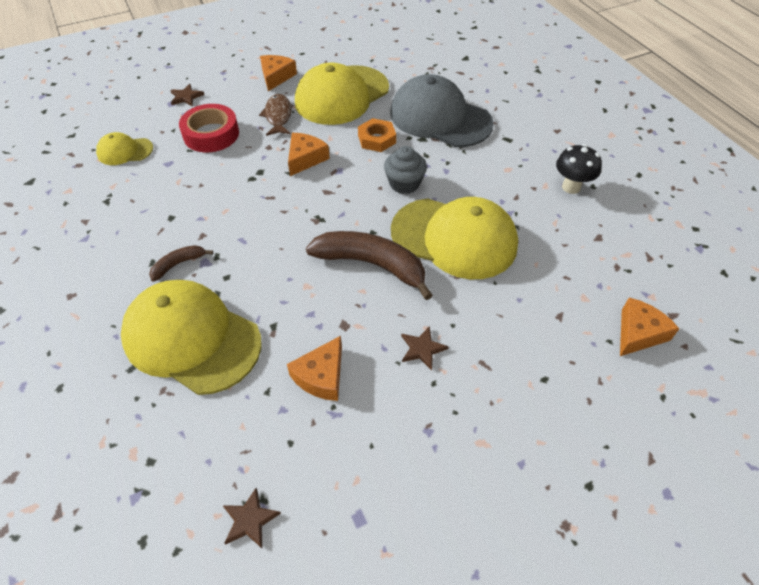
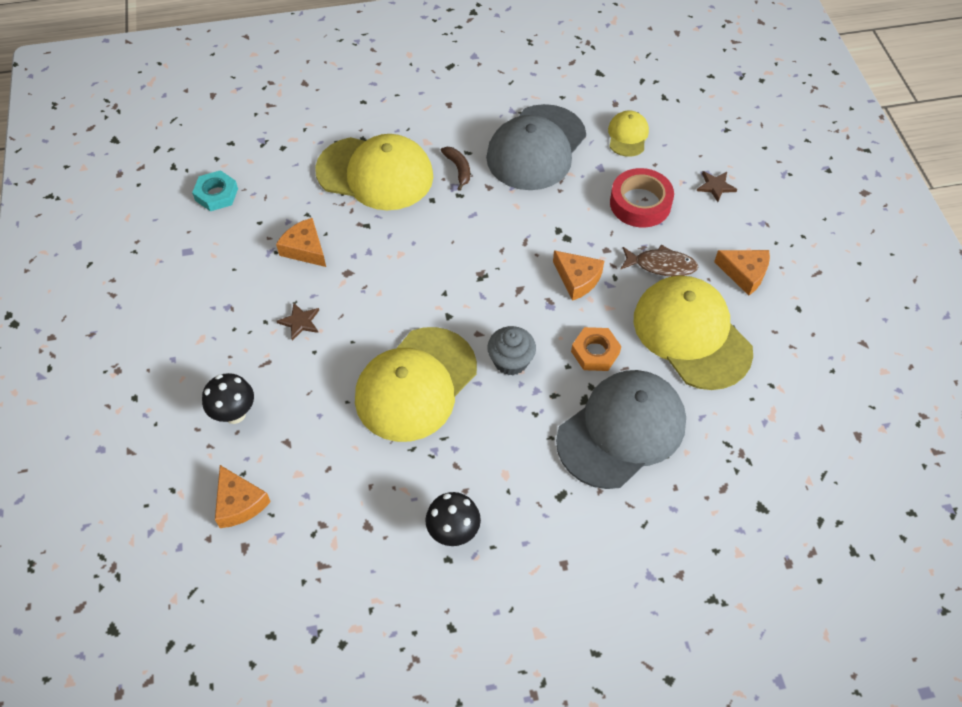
camera: 105 degrees right, 5 degrees up
(143, 210) = (536, 148): none -> grey cap
(192, 338) = (375, 173): yellow cap -> yellow cap turned 60 degrees clockwise
(249, 520) = (216, 194): brown star -> turquoise nut
(372, 264) = (407, 306): brown banana -> none
(555, 371) = (235, 414): none -> black mushroom

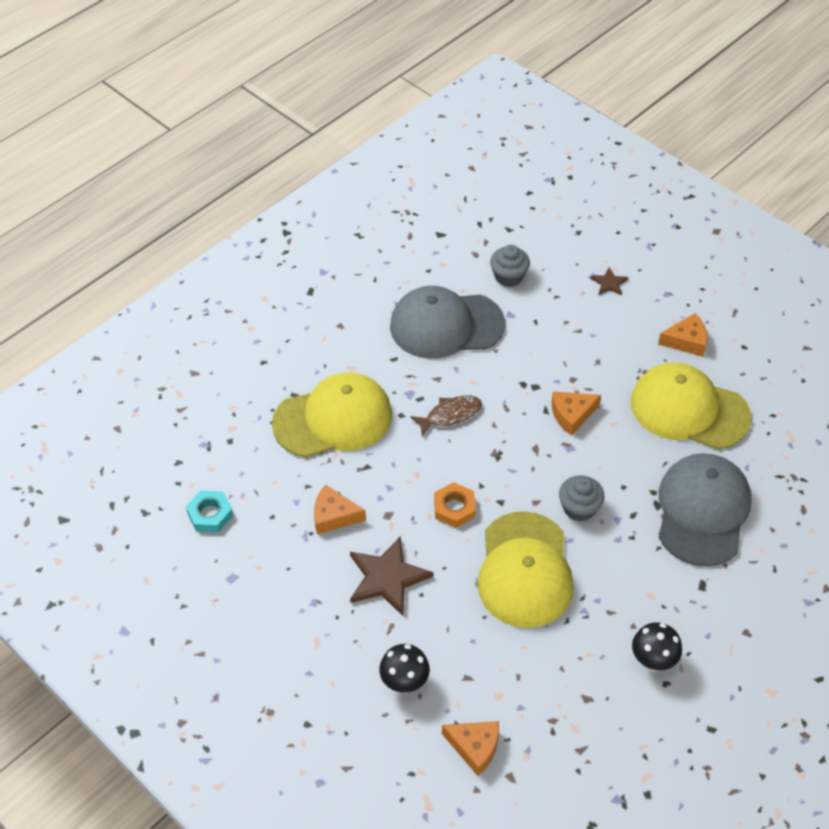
camera: 35 degrees left, 5 degrees down
(300, 322) = (387, 578): brown star -> brown star, size x2.00
(458, 169) = (399, 377): brown banana -> none
(536, 148) = (446, 325): grey cap -> grey cap turned 90 degrees clockwise
(577, 279) = (572, 415): orange cheese -> orange cheese turned 150 degrees clockwise
(595, 352) = (634, 464): orange nut -> orange nut (454, 508)
(627, 136) = (508, 276): yellow cap -> grey cupcake
(640, 203) = (566, 327): red tape -> none
(661, 265) = (623, 368): brown fish -> brown fish (450, 415)

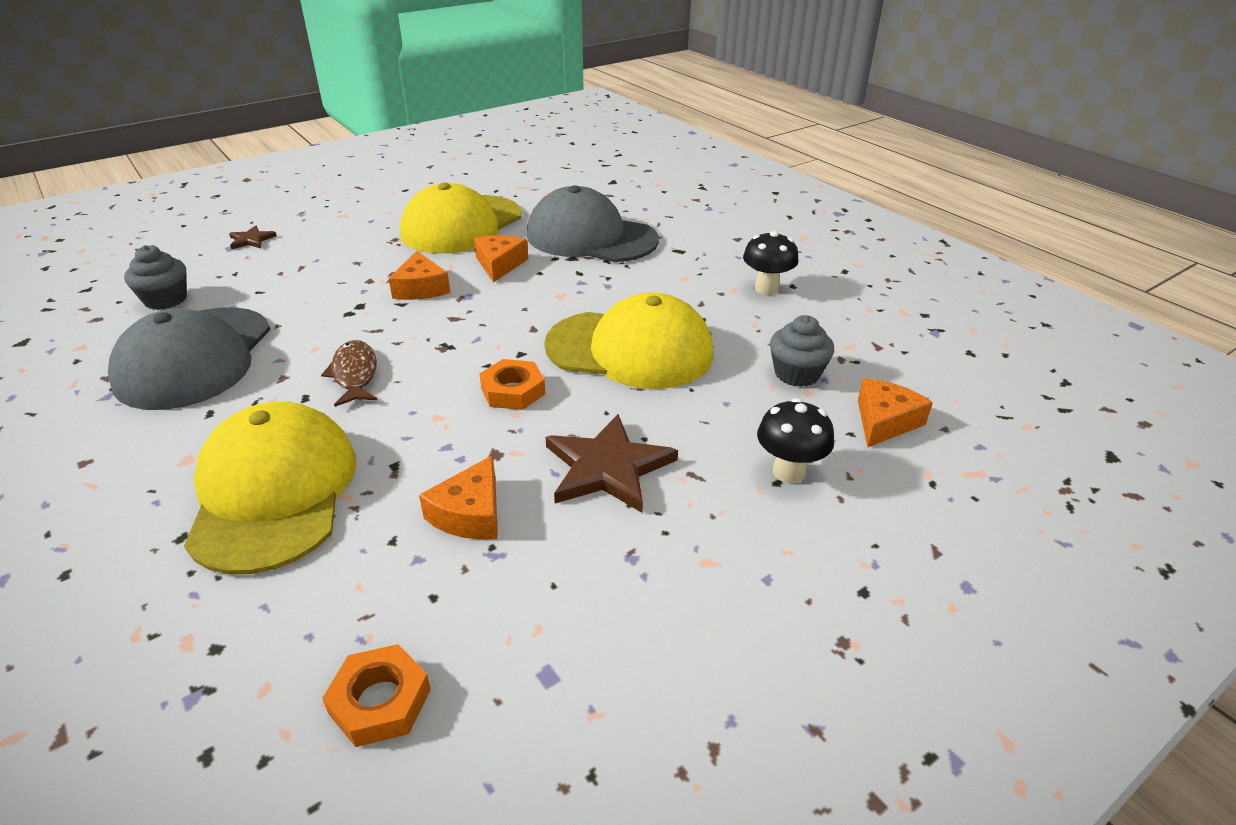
camera: 80 degrees left, 15 degrees down
(210, 514) = (380, 701): turquoise nut -> orange nut
(579, 508) = (556, 302): grey cupcake -> grey cupcake (797, 374)
(686, 341) = (373, 213): orange cheese -> orange cheese (499, 264)

